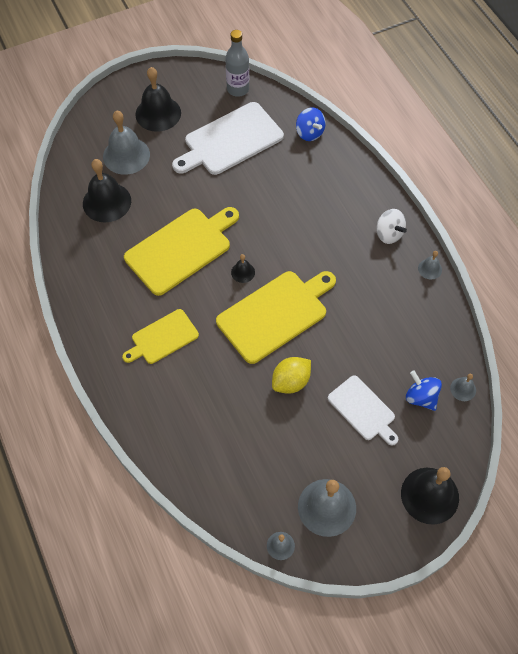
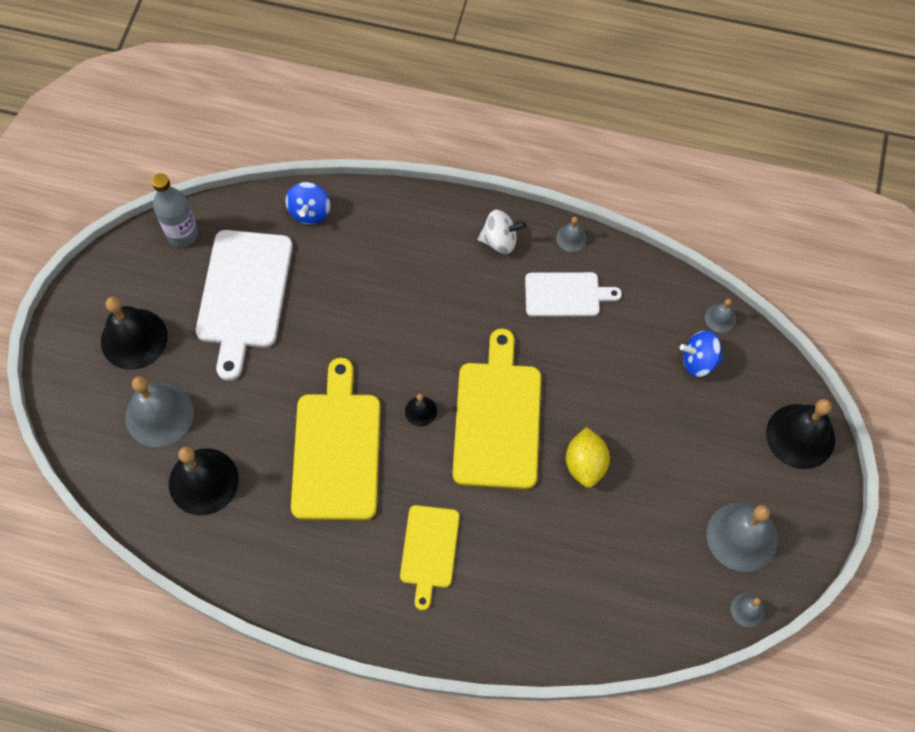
camera: 50 degrees left, 5 degrees up
(309, 133) = (310, 212): blue spinning top -> blue spinning top turned 90 degrees clockwise
(363, 410) = (670, 423): white cutting board -> white cutting board (566, 294)

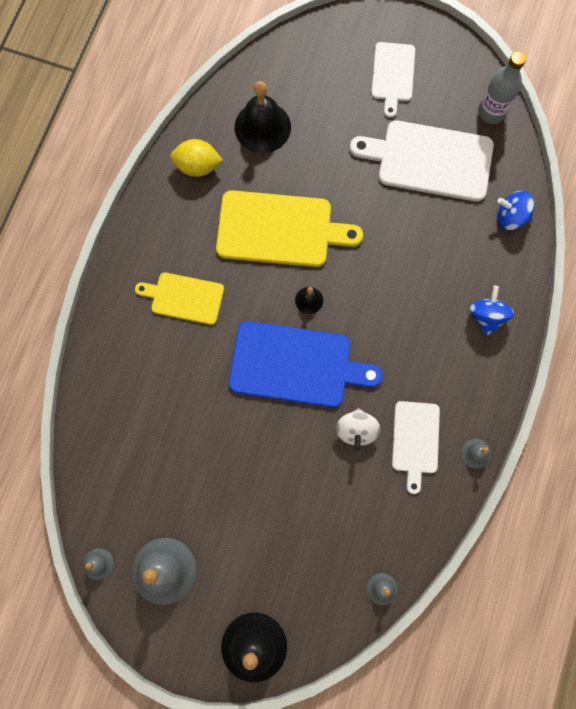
camera: 95 degrees right, 10 degrees up
(134, 339) = (393, 75): black bell -> white cutting board
(159, 414) = (323, 94): grey bell -> none
(497, 418) = (296, 365): yellow cutting board -> blue cutting board
(500, 241) = (475, 385): white spinning top -> white spinning top (356, 430)
(585, 464) = (246, 437): yellow lemon -> yellow lemon (198, 166)
(698, 361) = (338, 559): blue spinning top -> blue spinning top (487, 316)

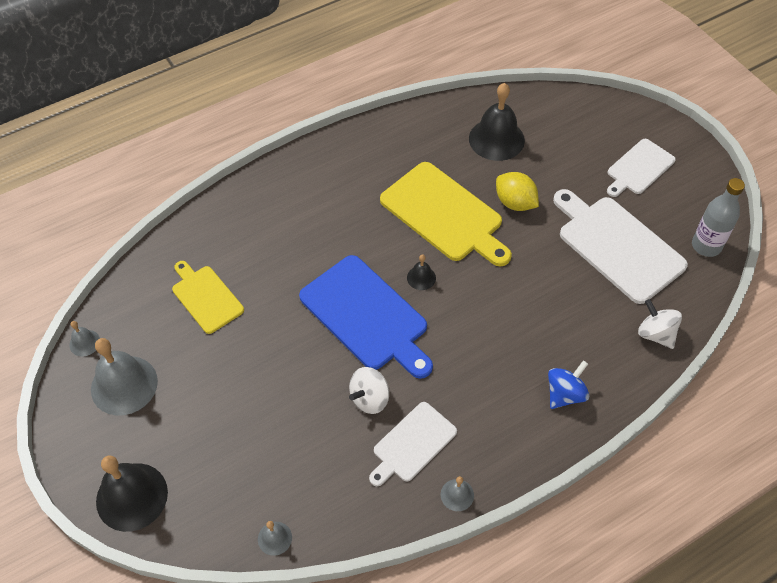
camera: 40 degrees right, 20 degrees down
(184, 298) = (326, 211): yellow cutting board -> yellow cutting board (206, 297)
(198, 166) = (421, 134): yellow lemon -> yellow lemon (515, 203)
(511, 217) = (655, 334): blue spinning top -> white spinning top

